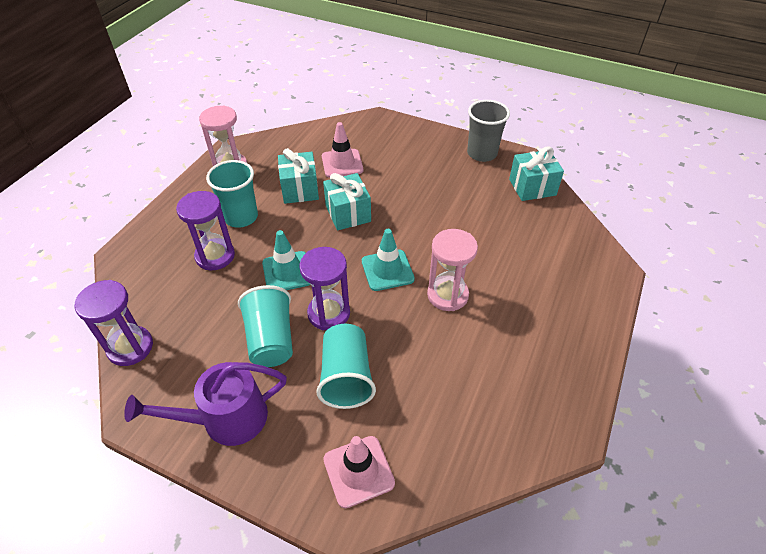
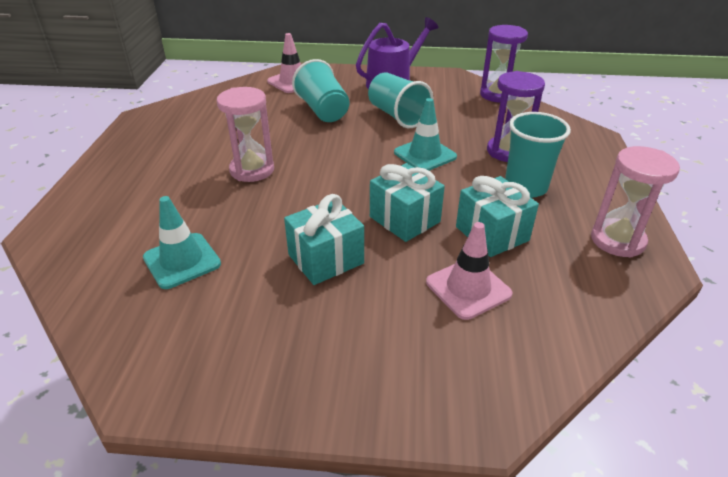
camera: 160 degrees right, 10 degrees down
(329, 313) = (361, 137): purple hourglass -> none
(387, 270) = (323, 176): turquoise traffic cone -> turquoise traffic cone (182, 261)
(482, 153) = (226, 380): grey cup -> none
(532, 187) = (132, 326): turquoise gift -> turquoise gift (326, 259)

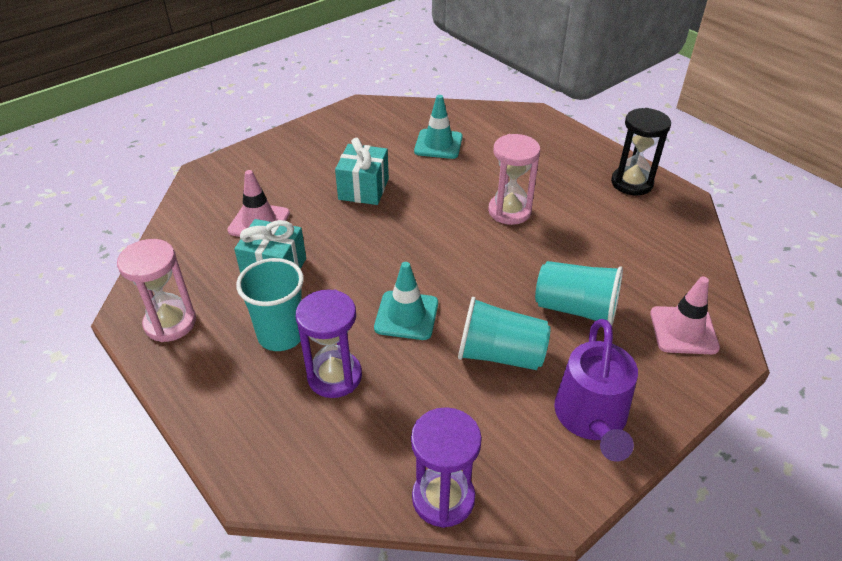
camera: 135 degrees right, 5 degrees up
(142, 139) = (631, 183): none -> black hourglass
(404, 219) = (348, 242): turquoise gift -> none

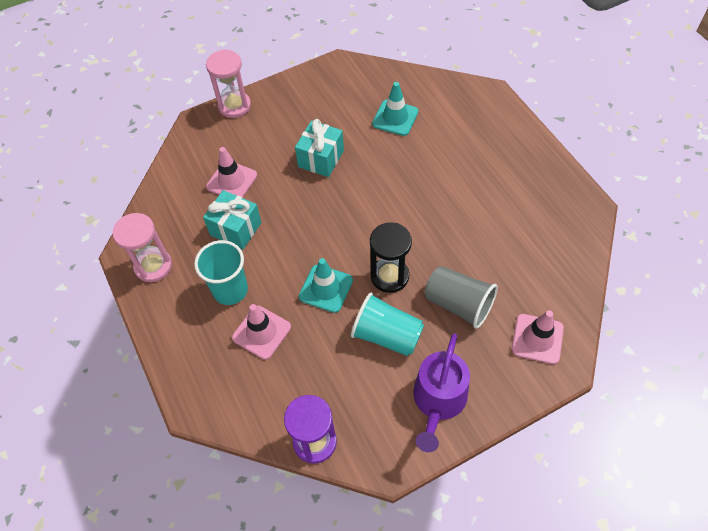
camera: 15 degrees right, 15 degrees up
(334, 376) = (261, 332): purple hourglass -> pink traffic cone
(509, 211) = (435, 199): pink hourglass -> pink hourglass (234, 106)
(575, 308) = (458, 304): turquoise cup -> grey cup
(631, 183) = (550, 185): black hourglass -> black hourglass (389, 276)

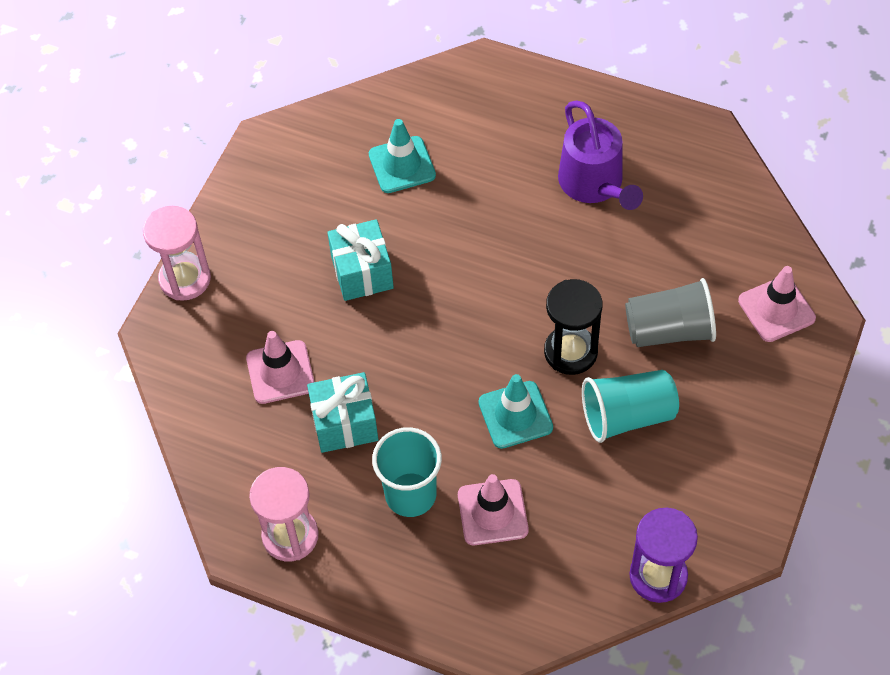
camera: 40 degrees left, 0 degrees up
(438, 401) = (739, 443): purple watering can -> purple watering can (594, 184)

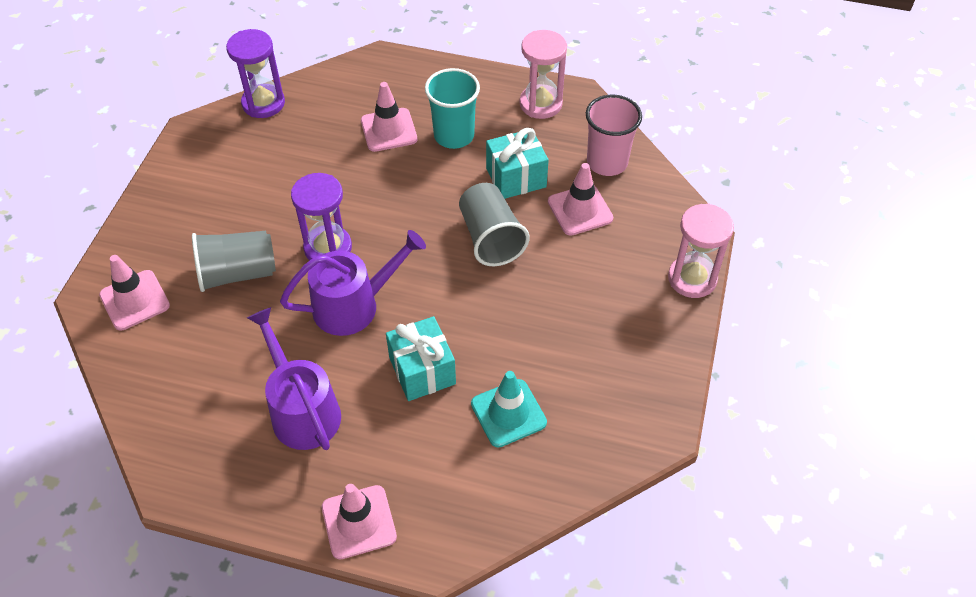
camera: 170 degrees right, 5 degrees down
(231, 435) = (607, 162): none -> pink cup
(362, 272) = (527, 299): turquoise gift -> turquoise gift (422, 371)
(388, 346) = (491, 238): none -> grey cup
(515, 415) = (374, 196): turquoise traffic cone -> none
(543, 91) = (359, 522): none -> pink traffic cone
(543, 282) = (354, 305): none -> purple watering can
(570, 352) = (328, 248): black hourglass -> purple hourglass
(627, 416) = (280, 203): turquoise cup -> none

